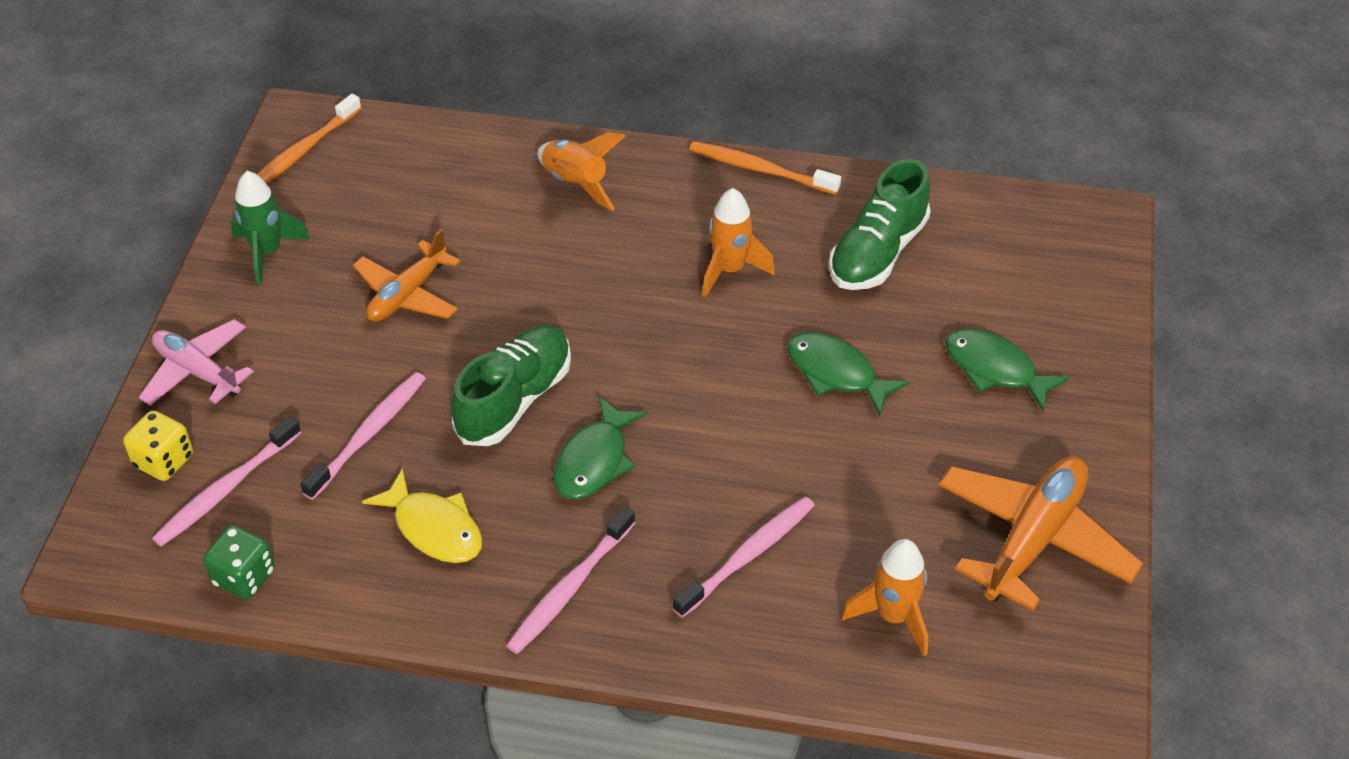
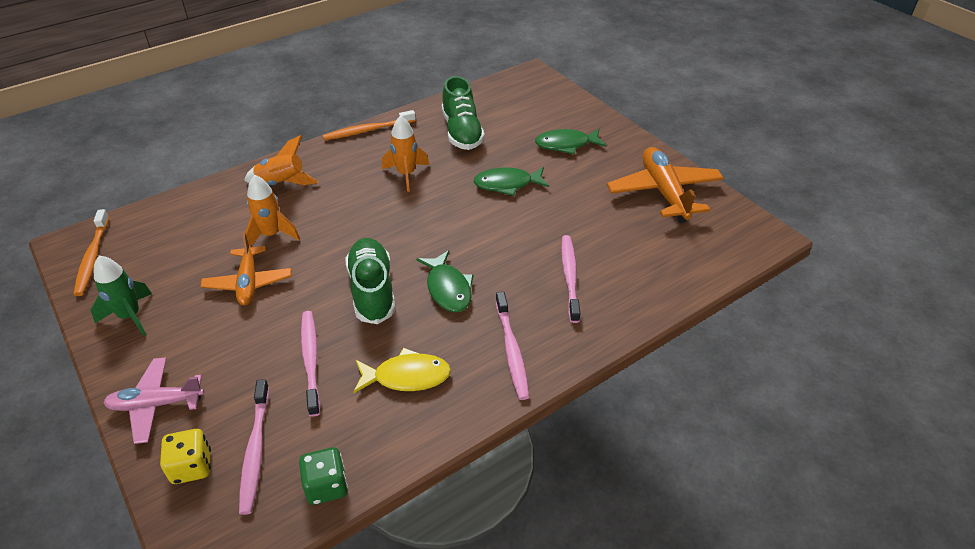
camera: 45 degrees left, 5 degrees down
(893, 616) = (657, 256): orange rocket -> orange rocket (271, 235)

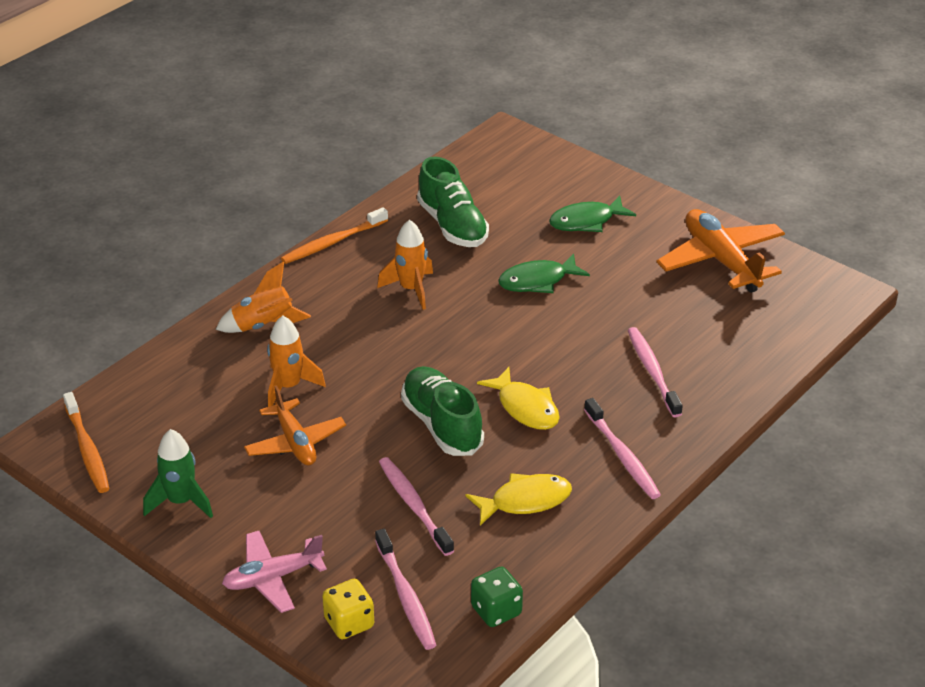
camera: 15 degrees left, 5 degrees down
(448, 288) = (525, 407): green fish -> yellow fish

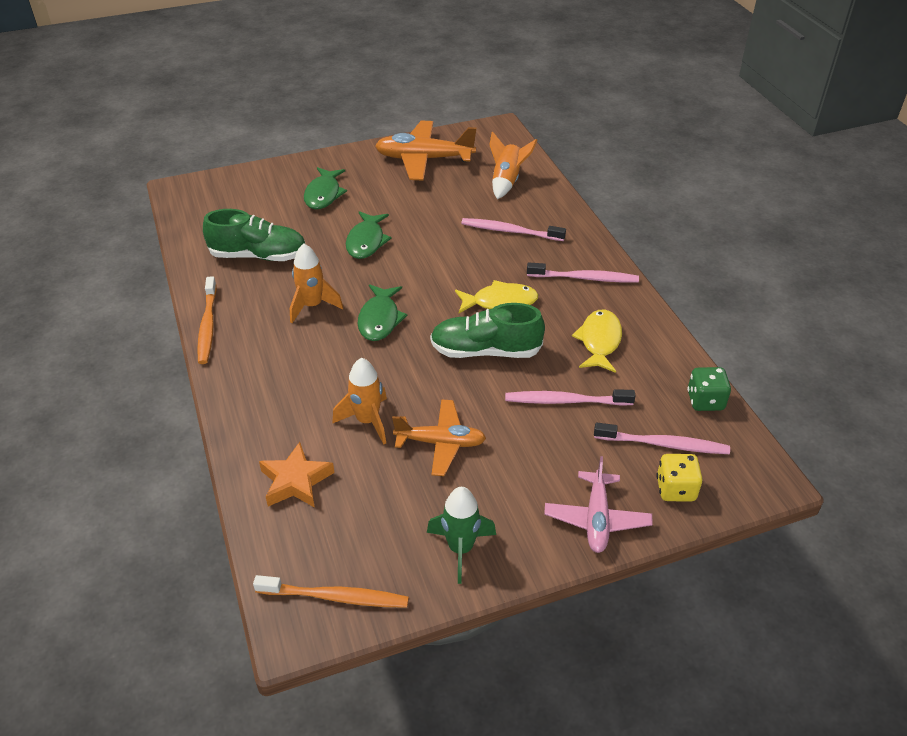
camera: 60 degrees left, 5 degrees up
(190, 376) = (296, 481): none -> orange star
(264, 326) = (274, 407): orange rocket -> orange rocket (507, 181)
(428, 338) = (380, 319): none -> green fish

